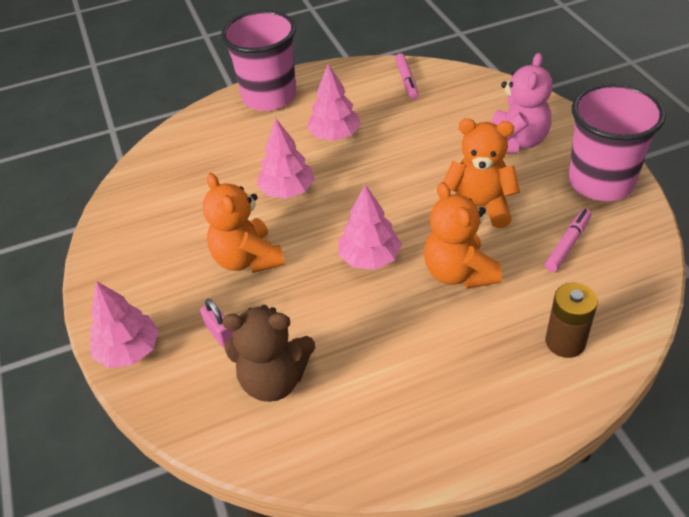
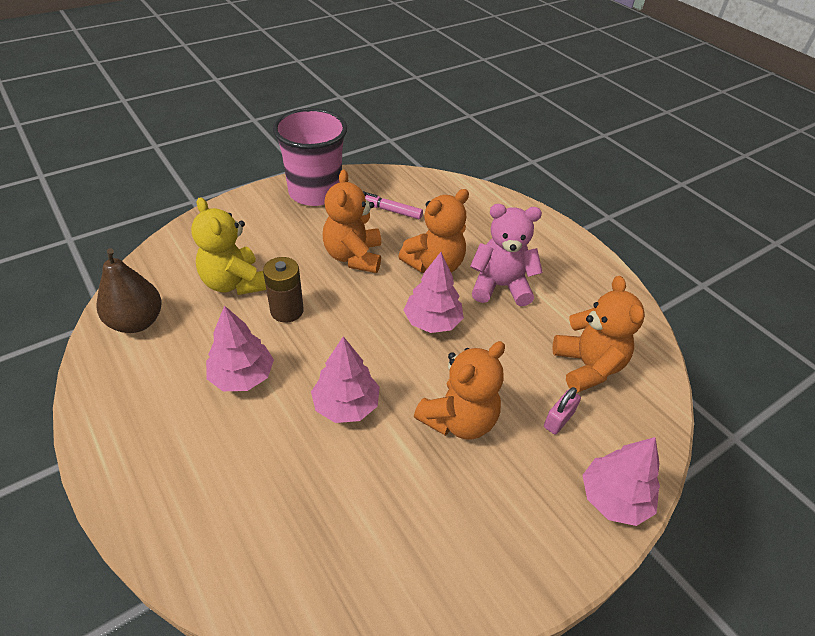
camera: 110 degrees left, 0 degrees up
(269, 97) = (143, 469): pink cup -> none
(274, 380) = (587, 366): brown teddy bear -> orange teddy bear
(406, 81) = (137, 322): pink marker -> brown pear
(446, 128) = (234, 283): none -> yellow teddy bear
(516, 142) = (261, 236): pink teddy bear -> pink teddy bear (500, 286)
(565, 342) = (483, 213): brown battery -> brown battery (287, 311)

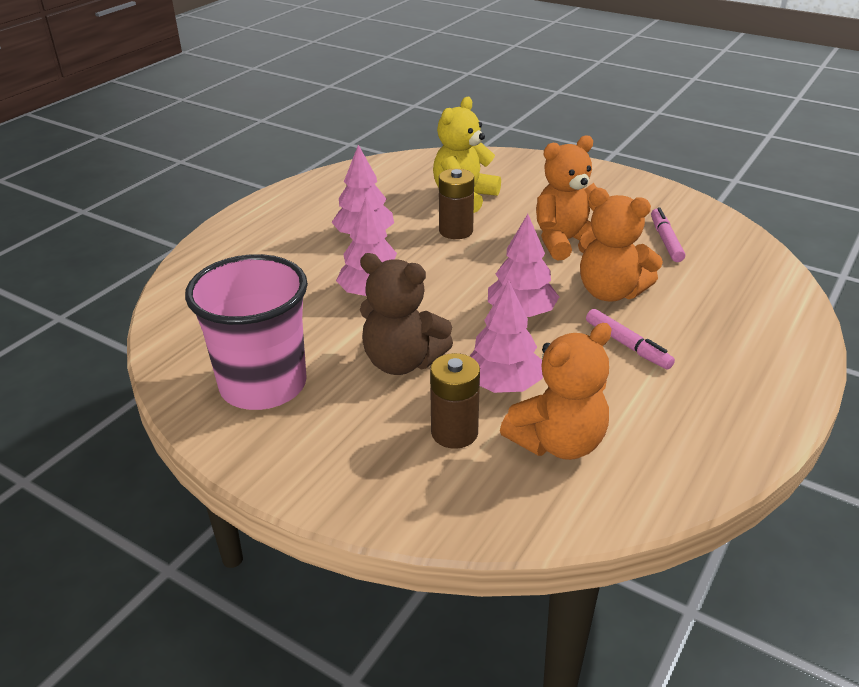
camera: 70 degrees right, 10 degrees down
(137, 322) = (382, 175): brown pear -> none
(315, 192) = (635, 193): pink cup -> pink cup (263, 385)
(459, 420) = (402, 362): orange teddy bear -> brown teddy bear
(500, 286) = (627, 345): pink teddy bear -> pink marker
(558, 419) = (454, 432): pink padlock -> brown battery
(614, 498) = (372, 496): pink tree -> pink tree (503, 385)

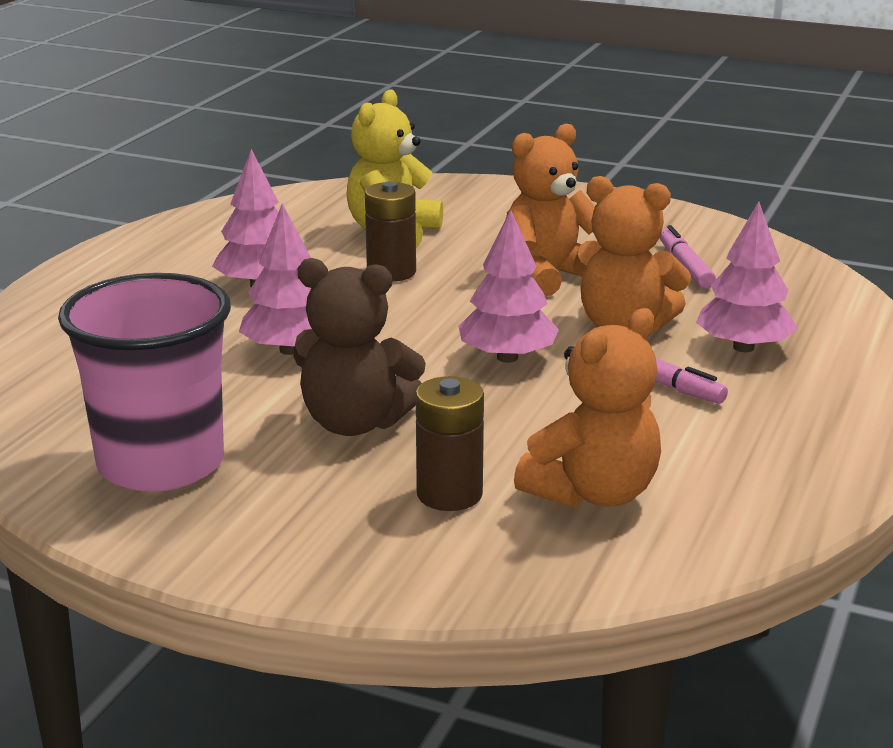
camera: 10 degrees left, 10 degrees down
(503, 385) = (502, 437): pink tree -> pink tree (743, 347)

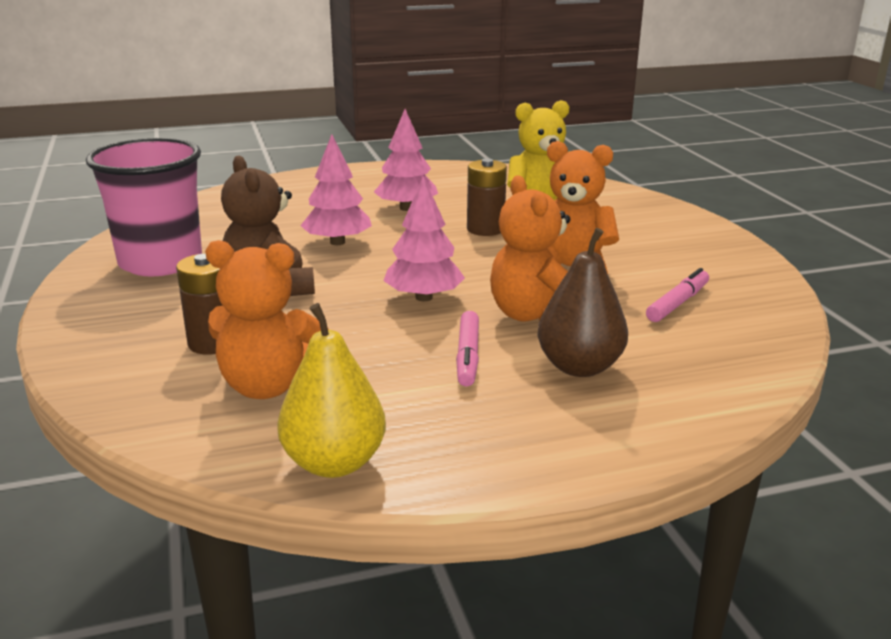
camera: 50 degrees right, 0 degrees up
(743, 347) = (579, 367): pink tree -> brown pear
(779, 506) = (334, 463): none -> yellow pear

